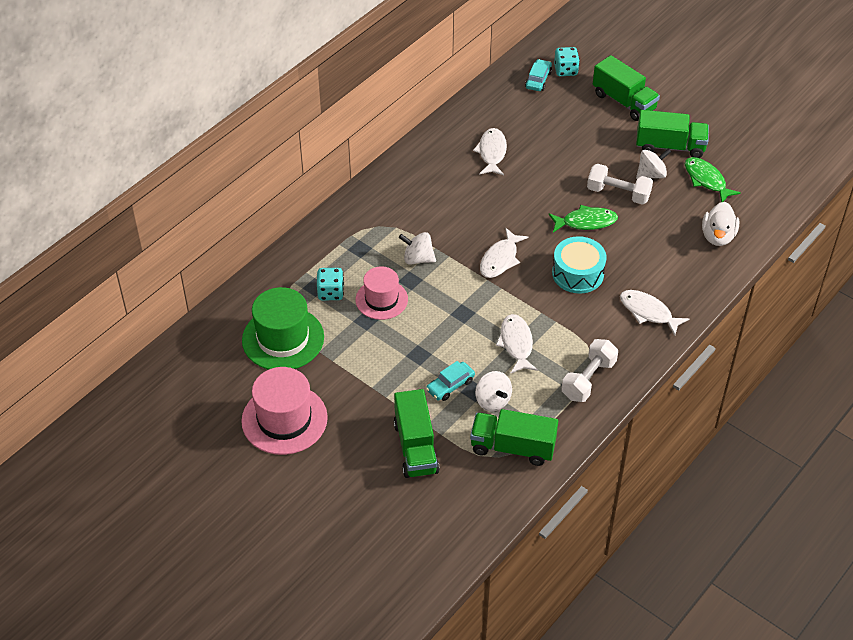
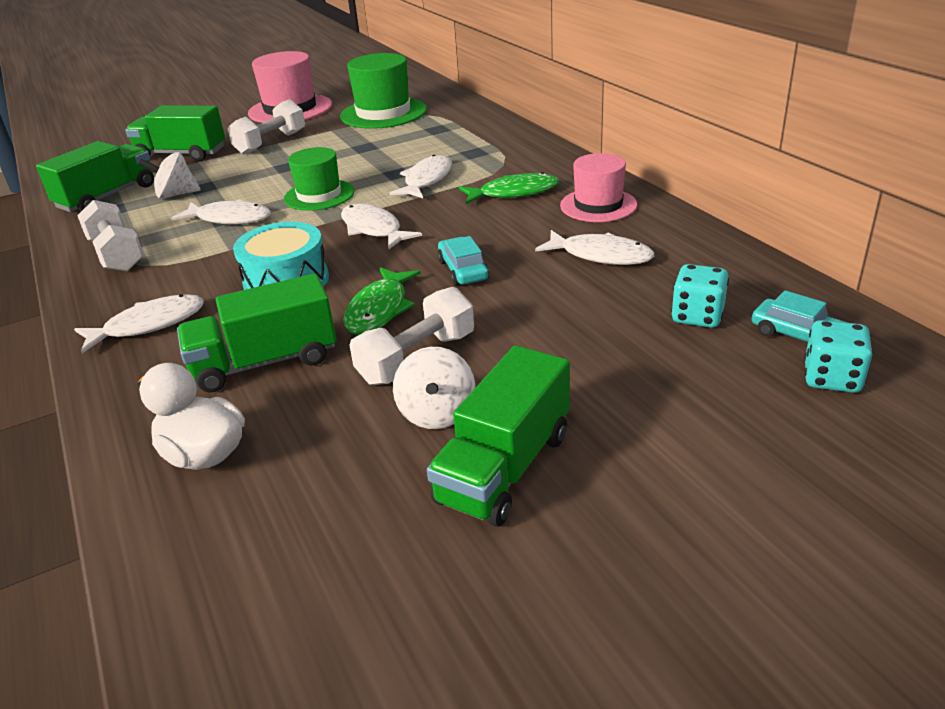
camera: 115 degrees right, 15 degrees down
(330, 292) = (421, 135): turquoise dice -> turquoise dice (697, 316)
(373, 391) = (271, 143): none -> white dumbbell
(381, 299) = (384, 156): pink hat -> pink hat (598, 205)
(418, 259) = (426, 180): white spinning top -> white fish
(450, 385) = (226, 177): turquoise car -> turquoise car (463, 270)
(462, 309) = (319, 195): none -> green hat
(624, 102) = (694, 438): green truck -> green truck (265, 362)
(706, 180) = (362, 493): green fish -> green fish (513, 193)

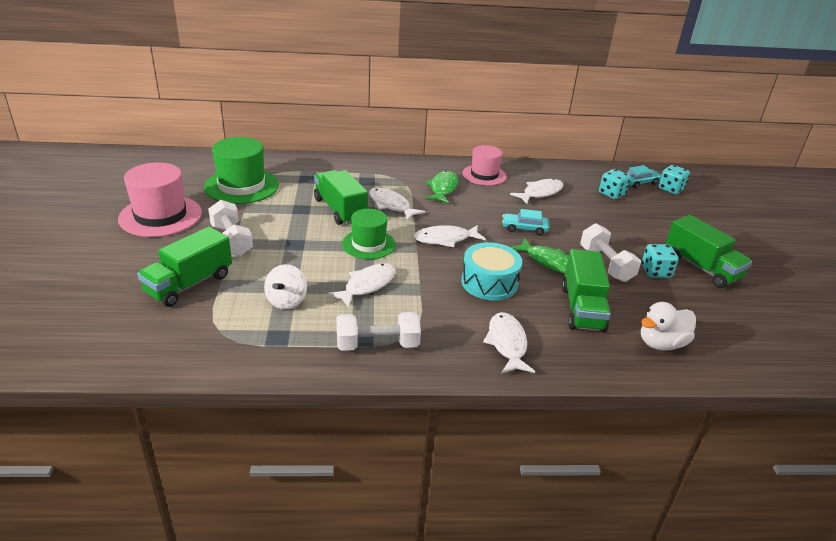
camera: 70 degrees left, 0 degrees up
(107, 197) = (242, 336): green truck -> green truck (340, 210)
(437, 413) = (656, 272): white spinning top -> turquoise dice

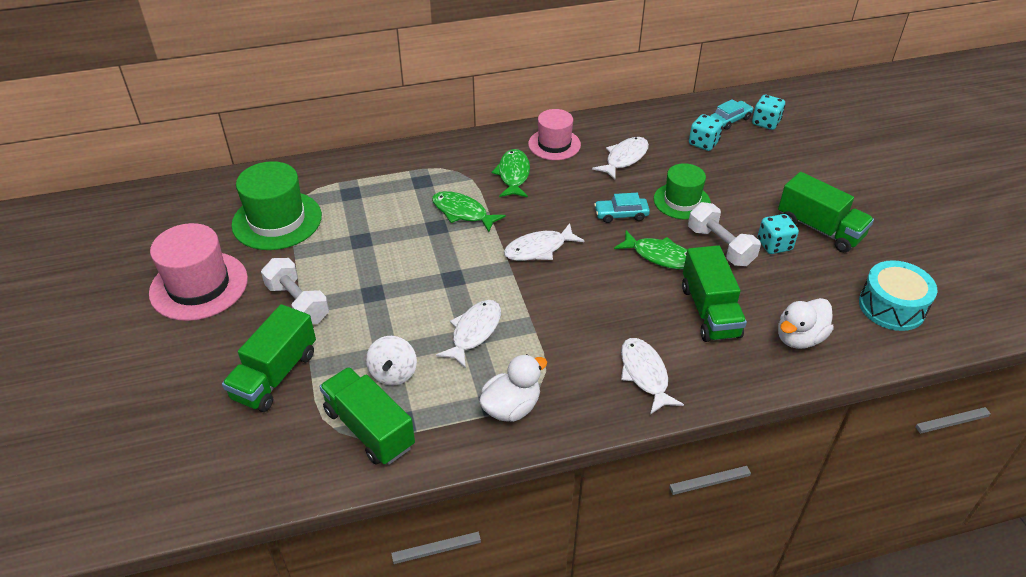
camera: 10 degrees left, 10 degrees up
(340, 210) = (406, 232): green truck -> green truck (369, 429)
(368, 244) = (456, 275): green hat -> green hat (681, 201)
(377, 345) = (511, 407): white dumbbell -> white duck
(391, 205) = (462, 212): white fish -> green fish
(489, 283) = (604, 299): turquoise drum -> turquoise drum (891, 307)

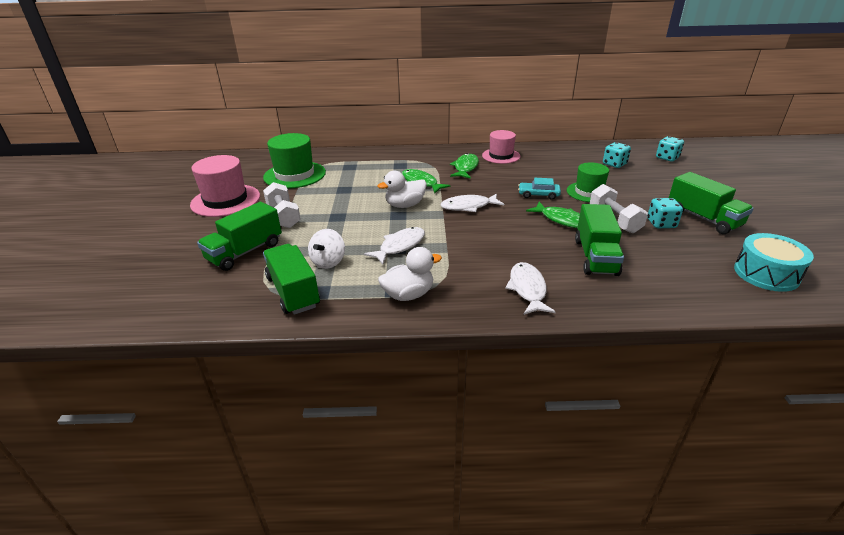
camera: 15 degrees right, 10 degrees down
(624, 158) = (550, 167): white fish -> none
(730, 120) = (638, 154): turquoise car -> none
(799, 338) = (673, 283): white duck -> white duck (405, 205)

